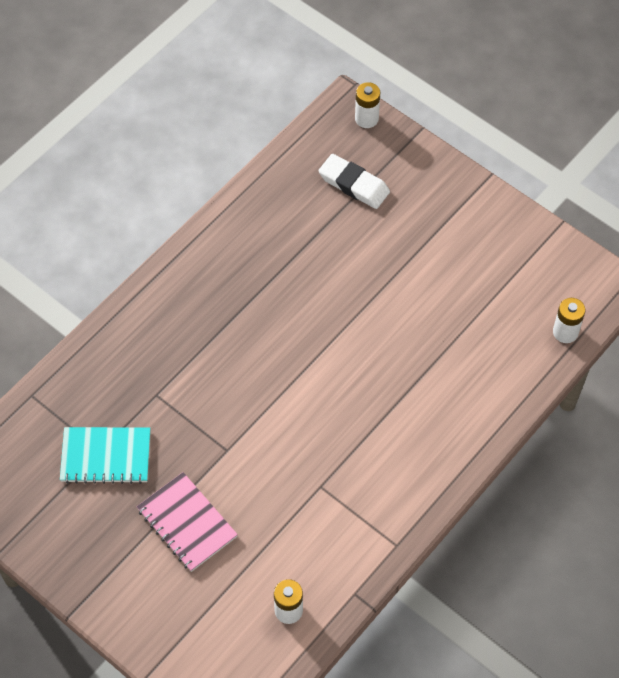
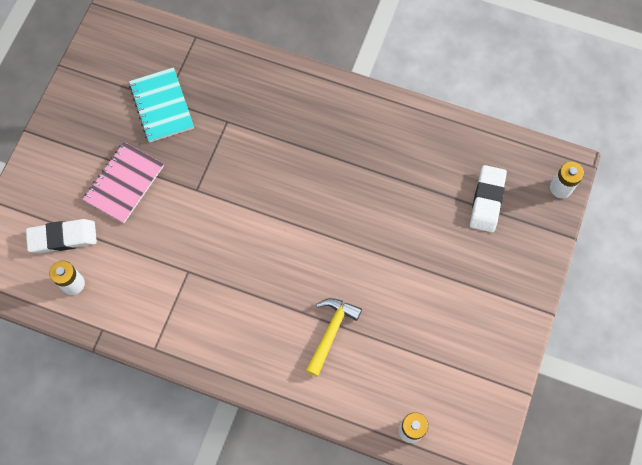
camera: 70 degrees right, 10 degrees up
(227, 607) = (63, 237): none -> white eraser
(440, 369) = (331, 332): none -> yellow hammer

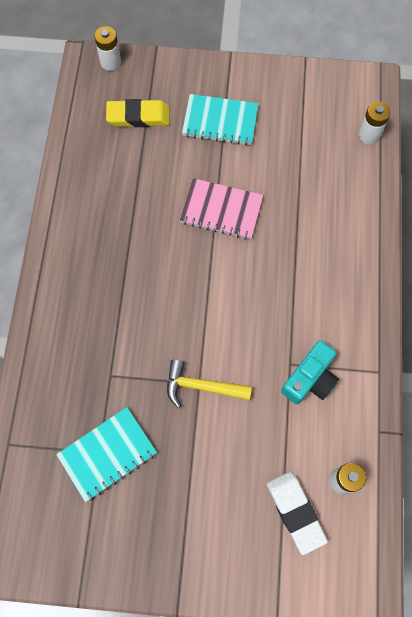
camera: 105 degrees left, 0 degrees up
(124, 183) = (212, 465): pink notebook -> pink notebook (221, 210)
(169, 284) = (310, 379): none -> turquoise camera
(331, 332) = (306, 217): yellow hammer -> yellow hammer (201, 386)
(463, 278) = (220, 121): none -> turquoise notebook
(487, 200) = (138, 116): white eraser -> yellow eraser

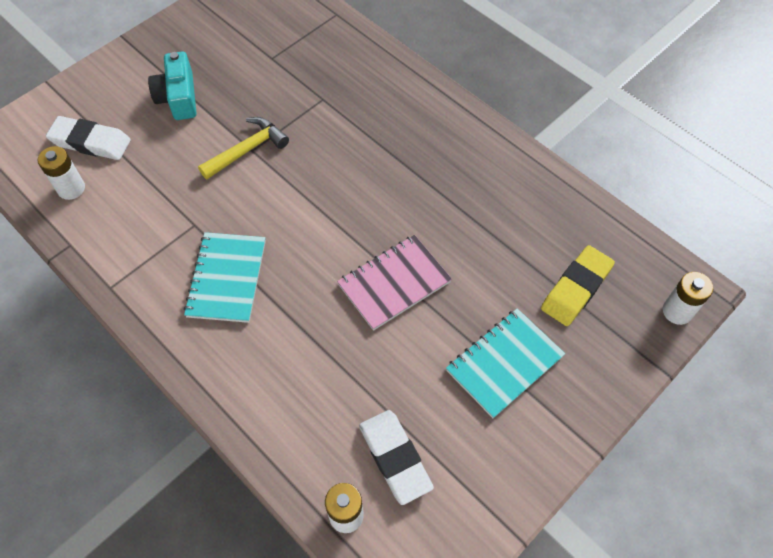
camera: 130 degrees right, 10 degrees down
(107, 454) = (265, 61): turquoise notebook -> turquoise notebook (227, 278)
(310, 379) = (166, 229): turquoise camera -> turquoise camera (178, 97)
(321, 135) = (395, 458): none -> white eraser

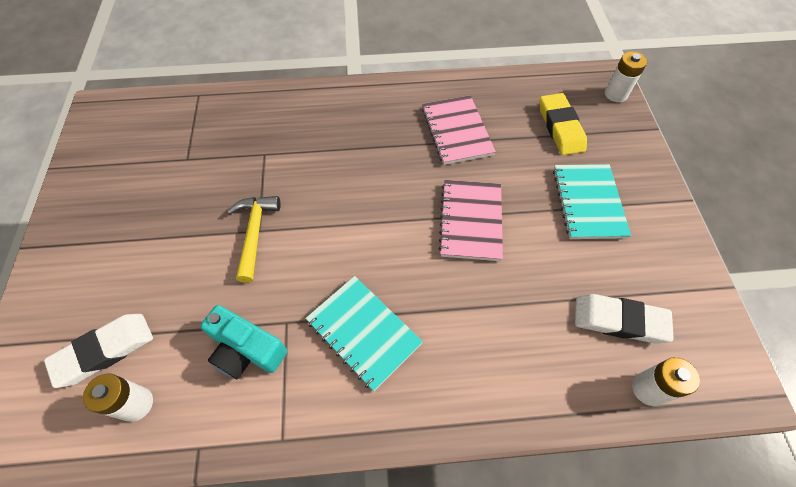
camera: 50 degrees left, 0 degrees up
(178, 97) = (144, 247): turquoise camera -> turquoise camera (246, 350)
(483, 210) = (456, 131): none -> pink notebook

